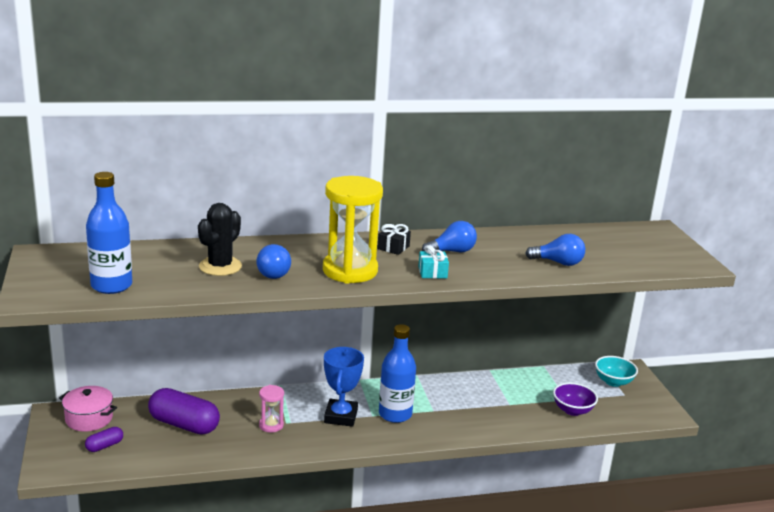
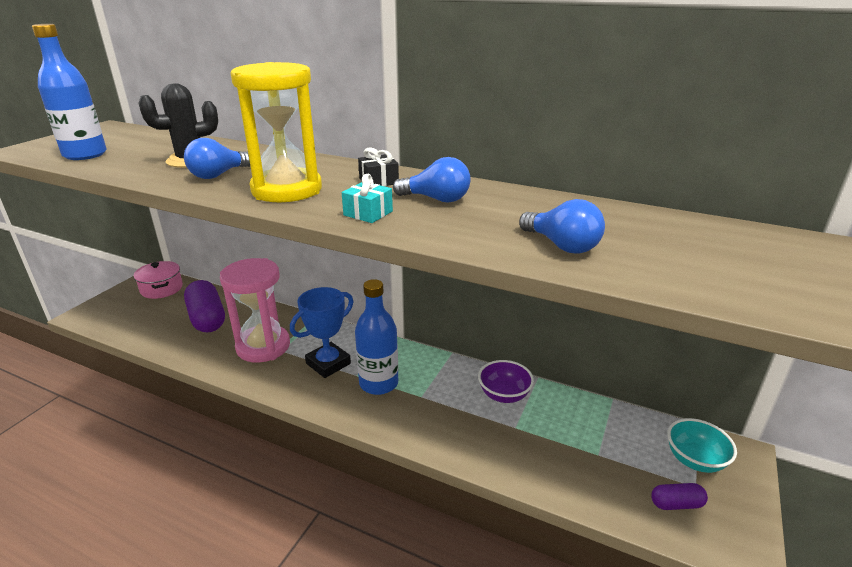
camera: 40 degrees right, 5 degrees up
(104, 446) = (137, 313): purple capsule -> purple capsule (676, 504)
(271, 425) = (263, 346): pink hourglass -> pink hourglass, size x2.09
(572, 410) = (590, 473): purple bowl -> purple bowl (504, 395)

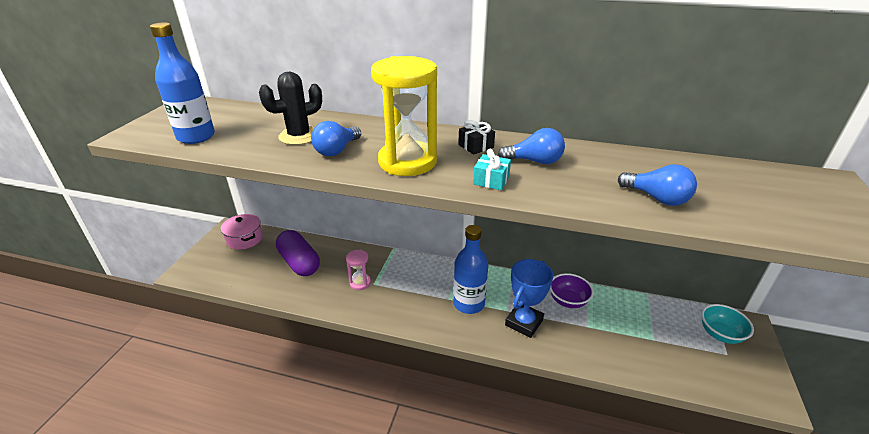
camera: 10 degrees left, 5 degrees up
(263, 346) = (360, 283): pink hourglass -> pink hourglass, size x0.48
(328, 363) = (421, 291): blue trophy -> blue trophy (524, 322)
(676, 504) = (719, 370): purple capsule -> none

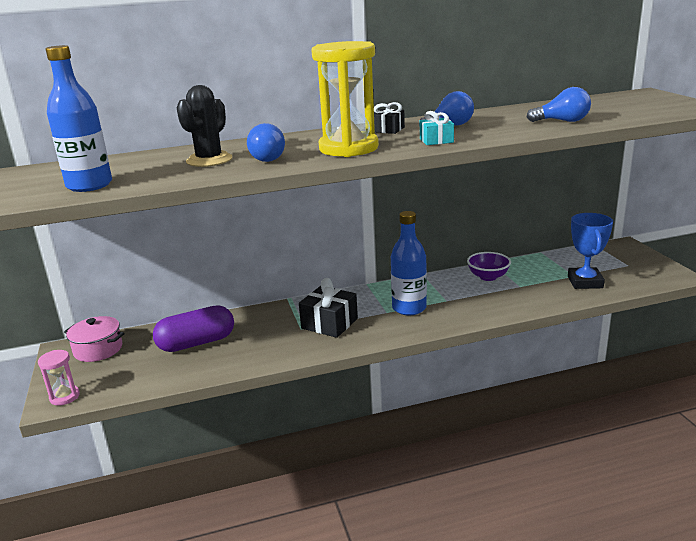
camera: 30 degrees left, 10 degrees down
(299, 263) = (196, 343): purple capsule -> purple capsule turned 45 degrees counterclockwise
(360, 283) = (286, 333): pink hourglass -> pink hourglass (65, 397)
(396, 289) = (329, 323): none -> black gift
(524, 322) = (469, 302): blue trophy -> blue trophy (585, 282)
(720, 334) = (612, 256): turquoise bowl -> none

